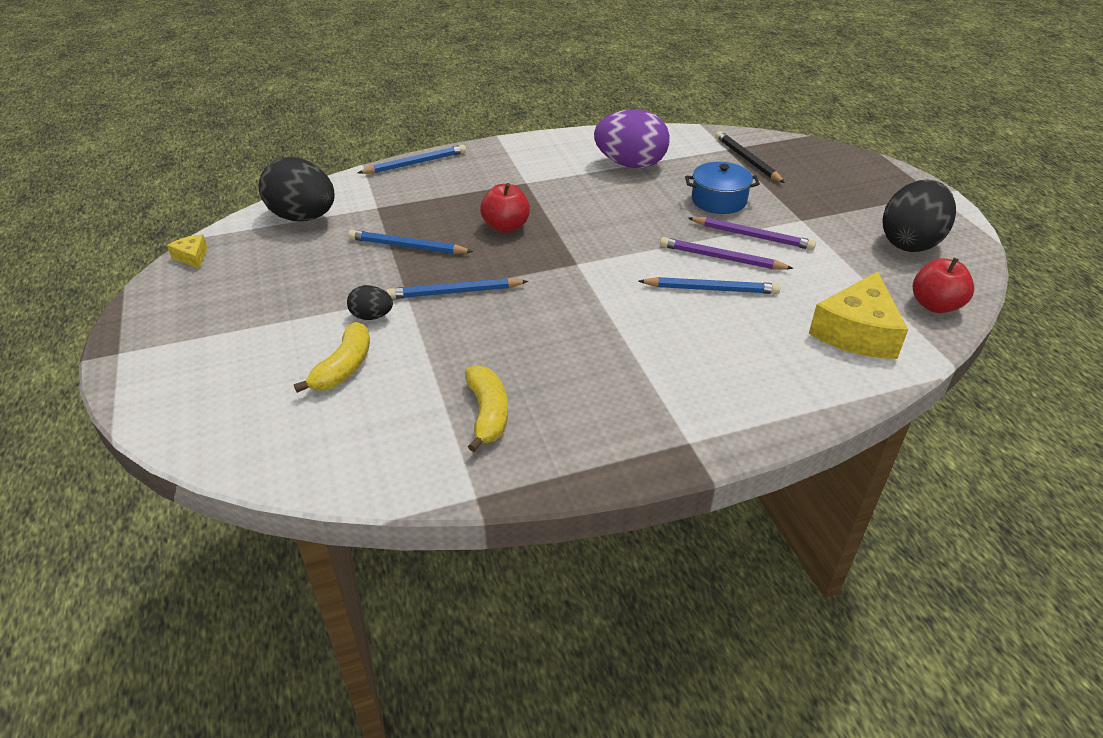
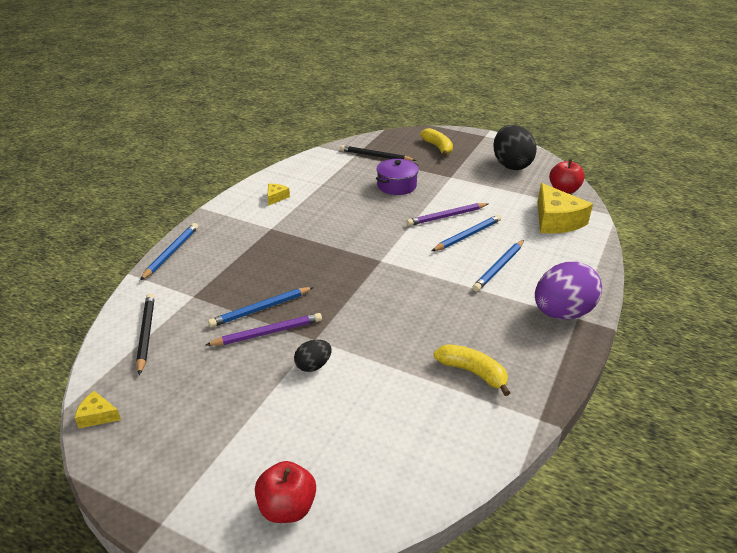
camera: 45 degrees left, 5 degrees down
(303, 217) = (146, 334): black egg -> black pencil
(344, 367) = (350, 407): yellow banana -> yellow banana (438, 147)
(455, 292) = (340, 318): blue pencil -> blue pencil (499, 267)
(506, 226) = (304, 261): red apple -> red apple (287, 508)
(575, 156) = (276, 197): none -> yellow cheese
(630, 164) = (317, 187): purple egg -> purple egg (562, 313)
(719, 200) = (396, 186): blue pot -> purple pot
(752, 236) = (442, 197): purple pencil -> purple pencil (268, 333)

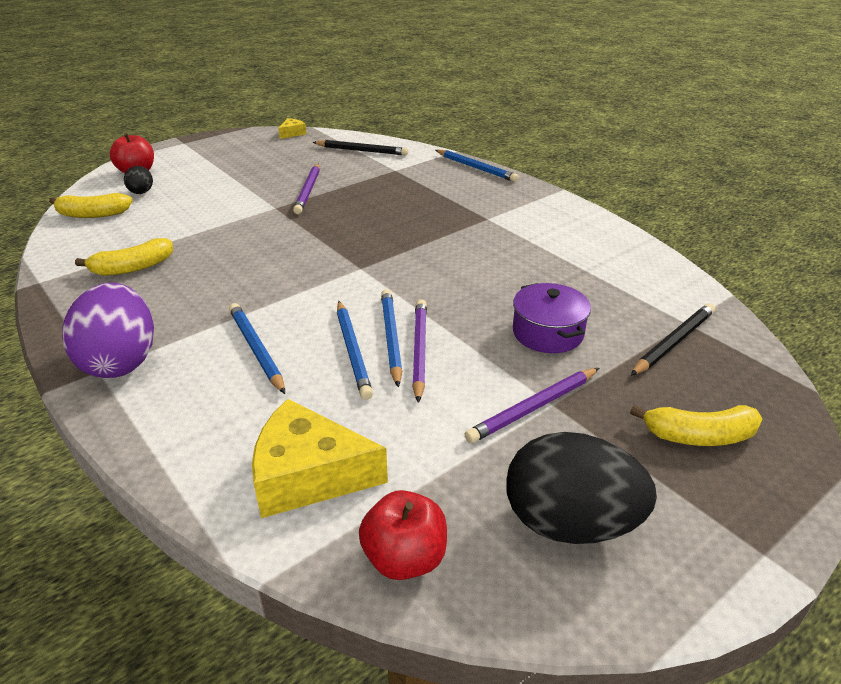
camera: 115 degrees right, 0 degrees up
(260, 309) = (344, 192): blue pencil -> blue pencil (391, 338)
(276, 197) = (562, 232): yellow cheese -> none
(313, 366) = (244, 201): black egg -> black egg (141, 193)
(413, 470) = (93, 214): none -> yellow banana
(458, 180) = (533, 408): none -> purple pencil

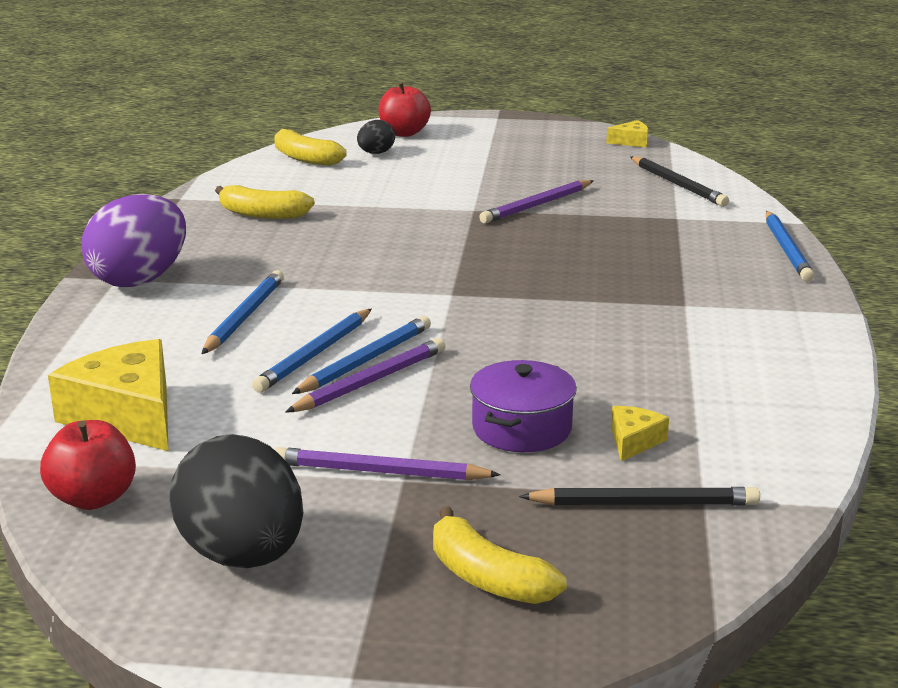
camera: 45 degrees right, 10 degrees down
(606, 309) = (634, 441): none -> yellow cheese

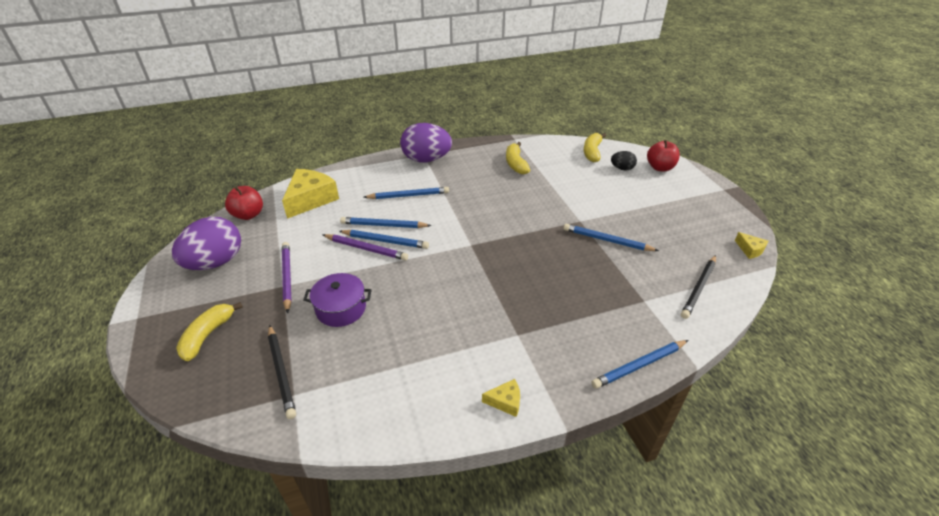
camera: 65 degrees right, 15 degrees up
(242, 555) = (215, 262): black egg -> purple egg
(536, 205) = (607, 240): purple pencil -> blue pencil
(634, 441) = (342, 353): yellow cheese -> yellow cheese (505, 401)

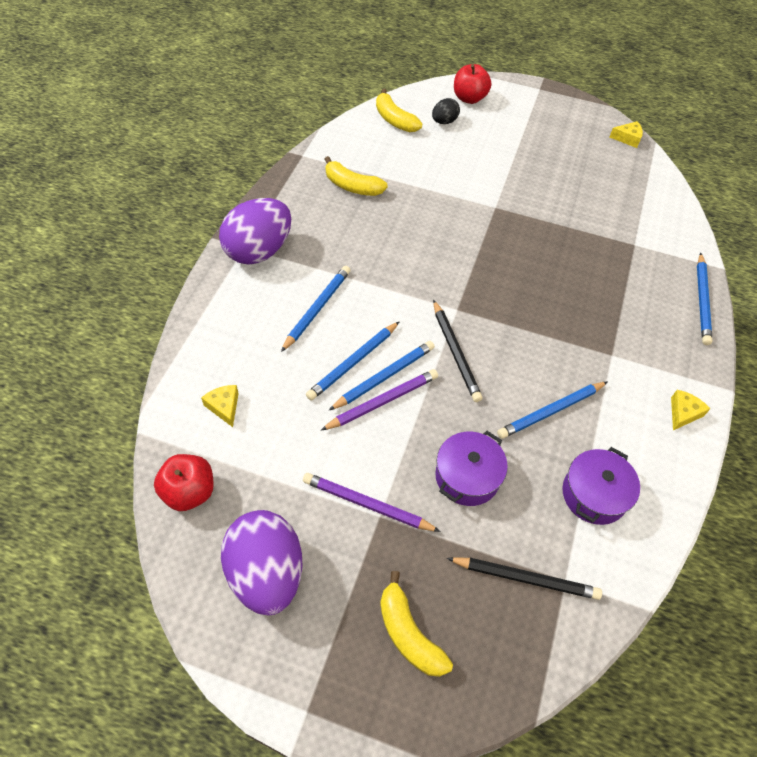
camera: 55 degrees left, 15 degrees up
(310, 199) = (224, 407): yellow cheese -> yellow cheese, size x0.46
(379, 379) = (594, 494): none -> purple pot
(607, 240) = (540, 210): blue pencil -> blue pencil (551, 411)
(699, 288) = (646, 202): black pencil -> black pencil (455, 353)

